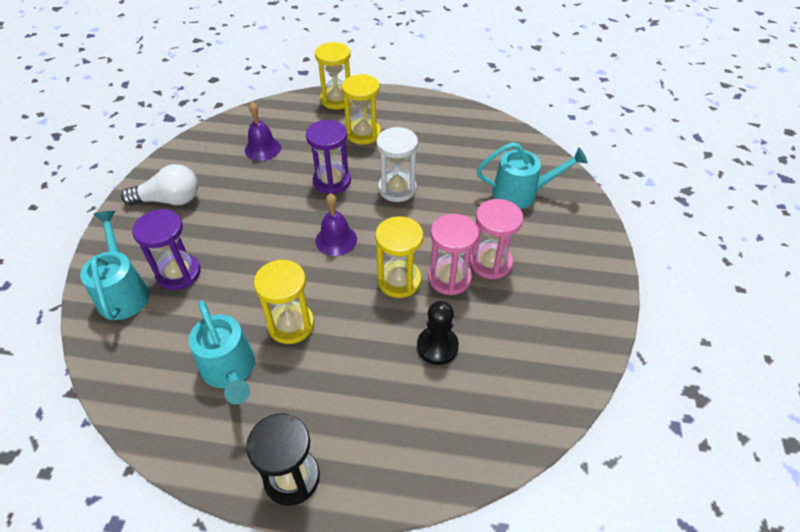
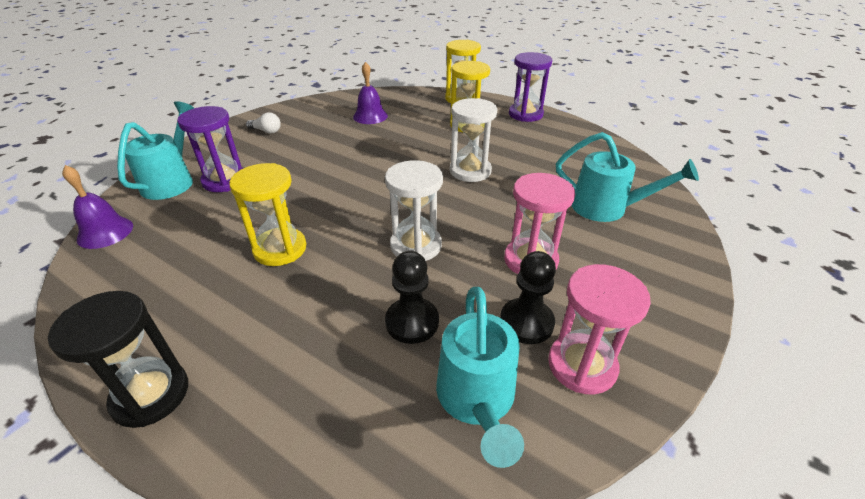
camera: 25 degrees right, 10 degrees down
(169, 200) = (266, 131): white light bulb -> white light bulb, size x0.54
(230, 371) = (192, 269): turquoise watering can -> turquoise watering can (477, 401)
(332, 181) = (412, 151): purple hourglass -> purple hourglass (525, 114)
(336, 240) = (380, 194): purple bell -> purple bell (105, 232)
(399, 280) = (416, 245): yellow hourglass -> white hourglass
(449, 278) = (473, 260): pink hourglass -> pink hourglass (582, 365)
(513, 315) = (526, 322): none -> black pawn

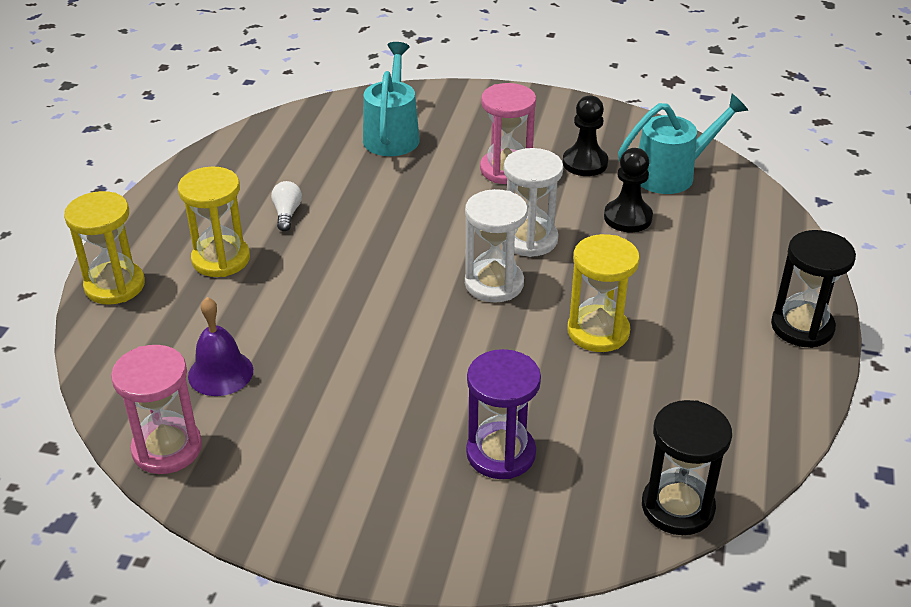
camera: 110 degrees left, 0 degrees up
(105, 232) = (677, 507): purple bell -> black hourglass
(172, 180) = (534, 517): turquoise watering can -> none
(266, 131) = (327, 485): white light bulb -> white light bulb (287, 214)
(470, 171) = (359, 232): white hourglass -> white hourglass (494, 284)
(525, 114) = (164, 211): purple hourglass -> none
(582, 365) = (608, 136): pink hourglass -> pink hourglass (167, 448)

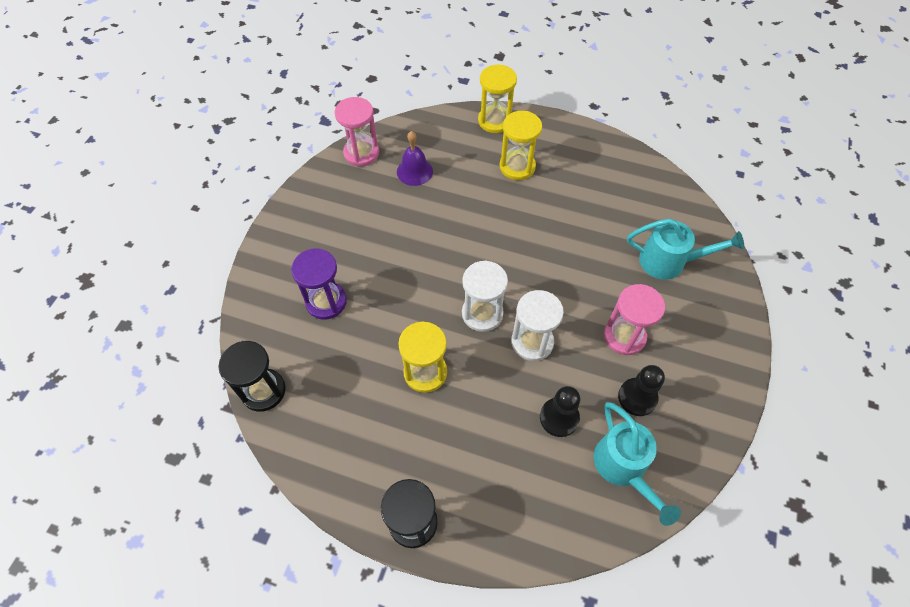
camera: 95 degrees right, 20 degrees up
(287, 214) = (564, 198): white light bulb -> none

